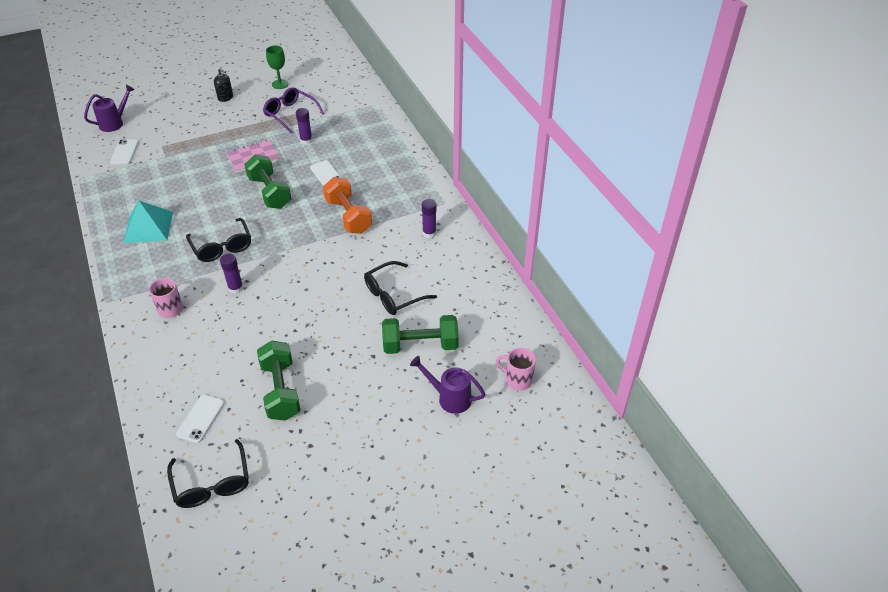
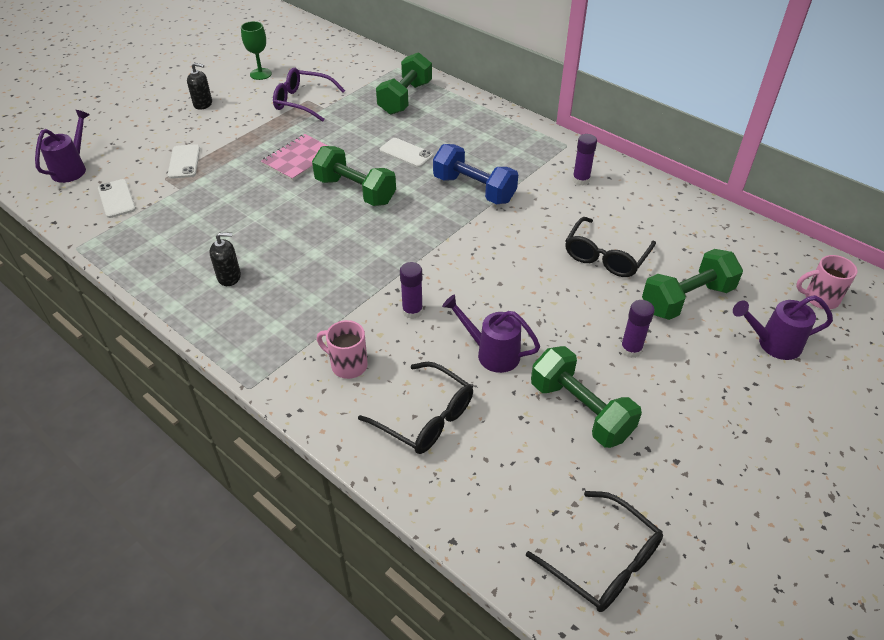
camera: 25 degrees left, 0 degrees up
(148, 227) = (229, 277): turquoise pyramid -> black soap dispenser
(200, 418) = (513, 486): white phone -> white phone (184, 162)
(222, 246) = (350, 269): black glasses -> black glasses (424, 417)
(260, 333) = (492, 353): none -> purple watering can
(306, 140) = (348, 124): purple glue stick -> purple glue stick (631, 349)
(348, 216) = (474, 189): orange dumbbell -> blue dumbbell
(362, 131) = (405, 98): none -> green dumbbell

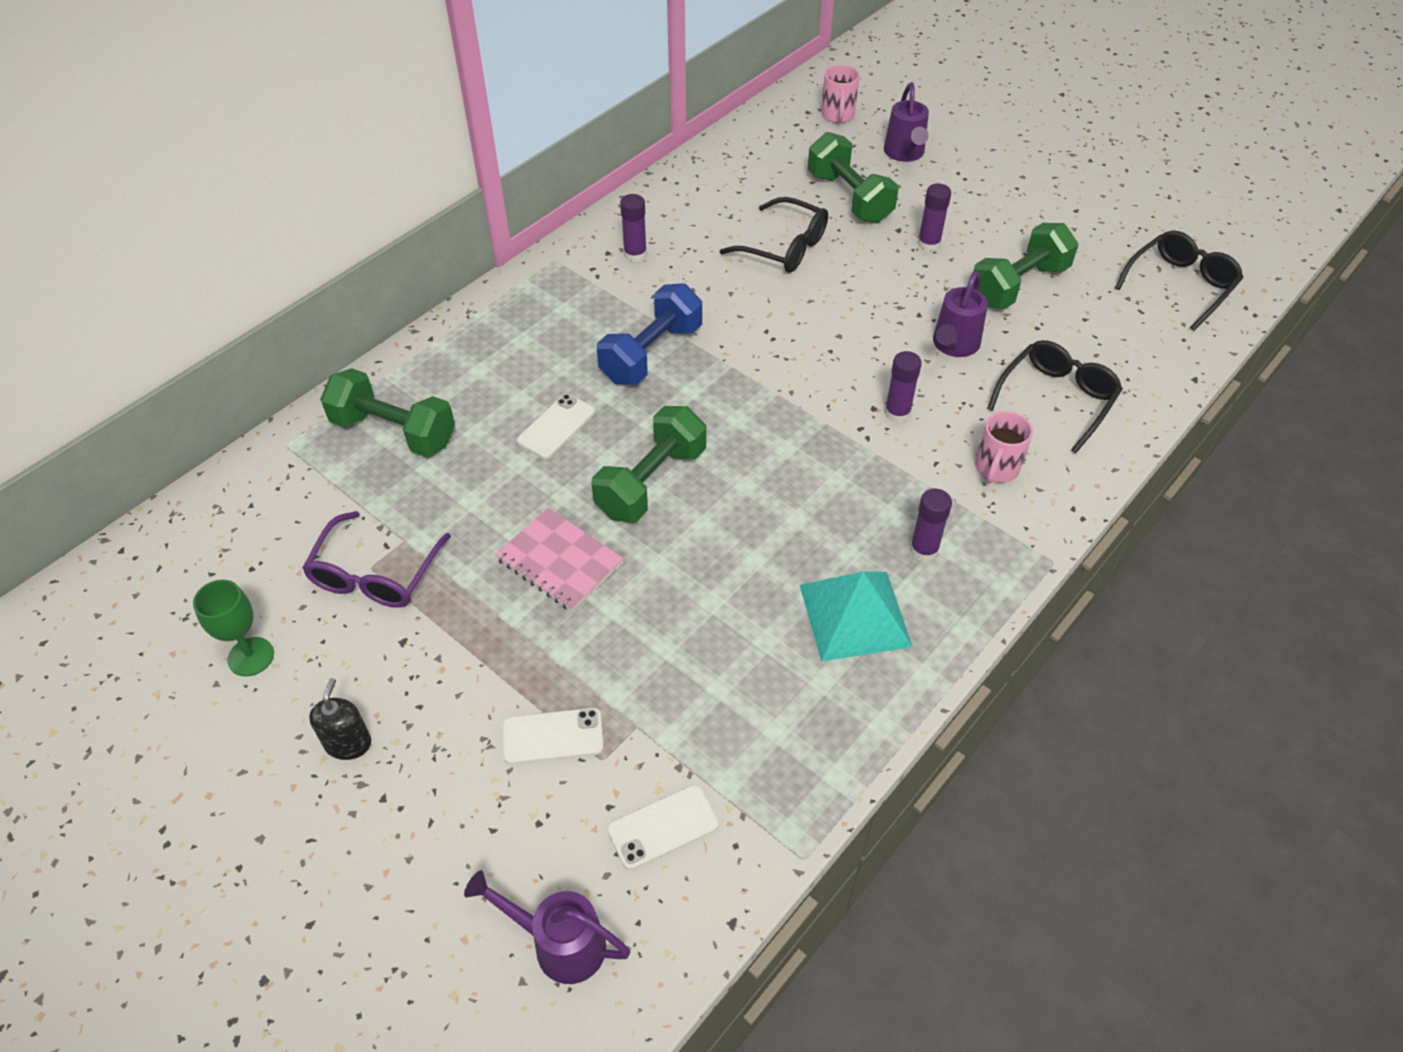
camera: 90 degrees left, 5 degrees up
(229, 277) = (855, 615): black soap dispenser -> turquoise pyramid
(275, 315) = (924, 550): none -> purple glue stick

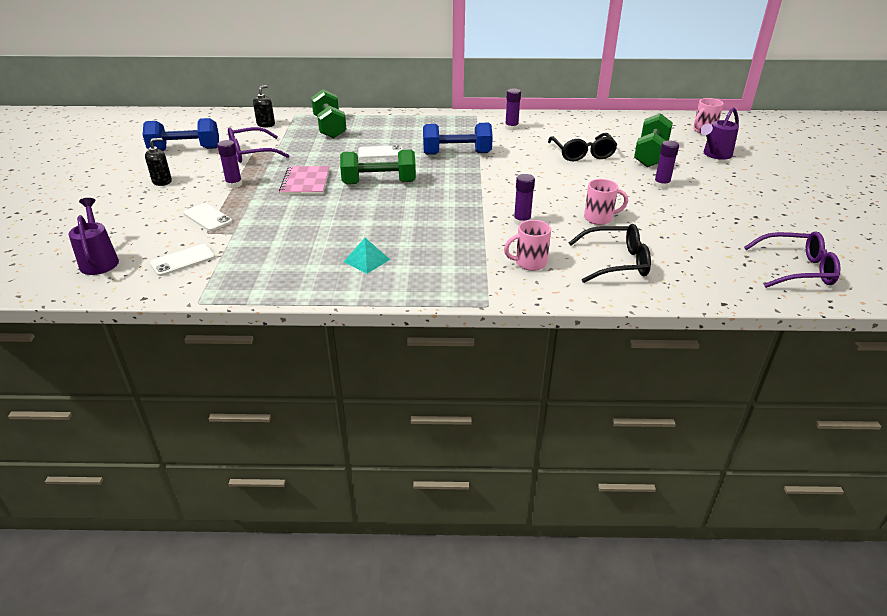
camera: 50 degrees right, 15 degrees down
(251, 657) = (185, 150): green goblet -> blue dumbbell
(280, 501) = (266, 124): none -> black soap dispenser
(663, 827) = (183, 260): white phone -> white phone turned 60 degrees counterclockwise
(855, 615) = (366, 260): turquoise pyramid -> turquoise pyramid, size x0.57
(924, 550) = (437, 263): purple glue stick -> purple glue stick (234, 184)
(954, 345) = (599, 218): purple watering can -> pink mug
(1018, 285) = (683, 219): green dumbbell -> none
(1179, 286) = (795, 269): black glasses -> purple glasses

